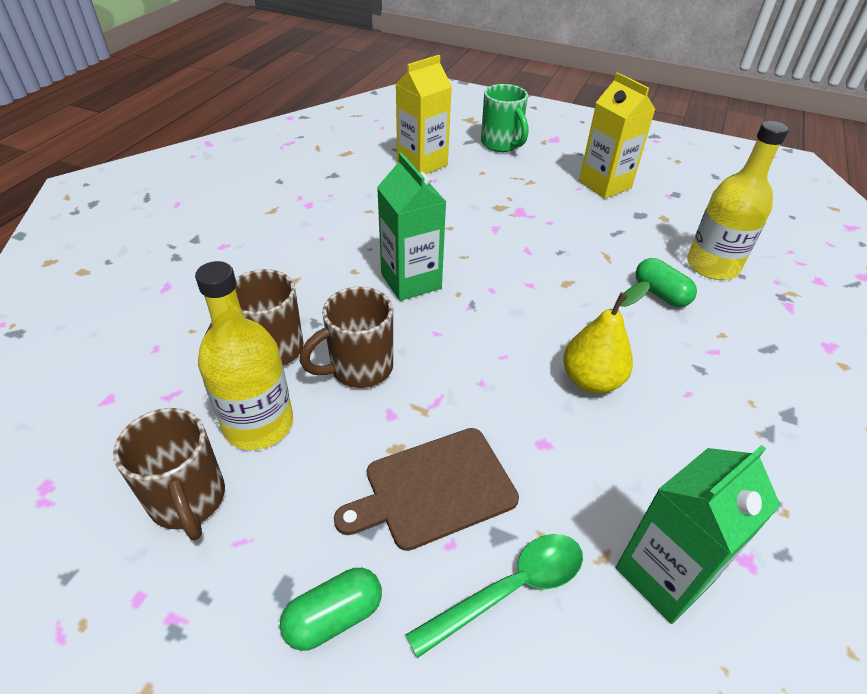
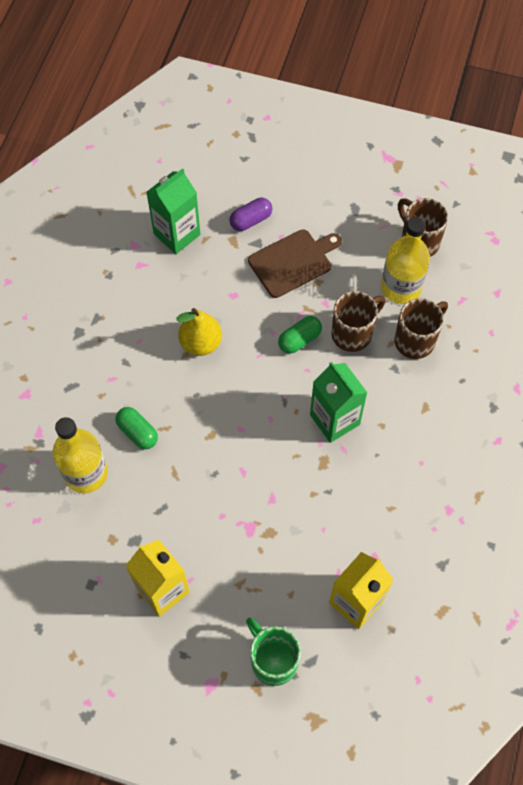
camera: 175 degrees right, 20 degrees up
(334, 617) = (329, 201): green capsule -> green capsule (299, 340)
(510, 589) = (251, 220): green spoon -> purple capsule

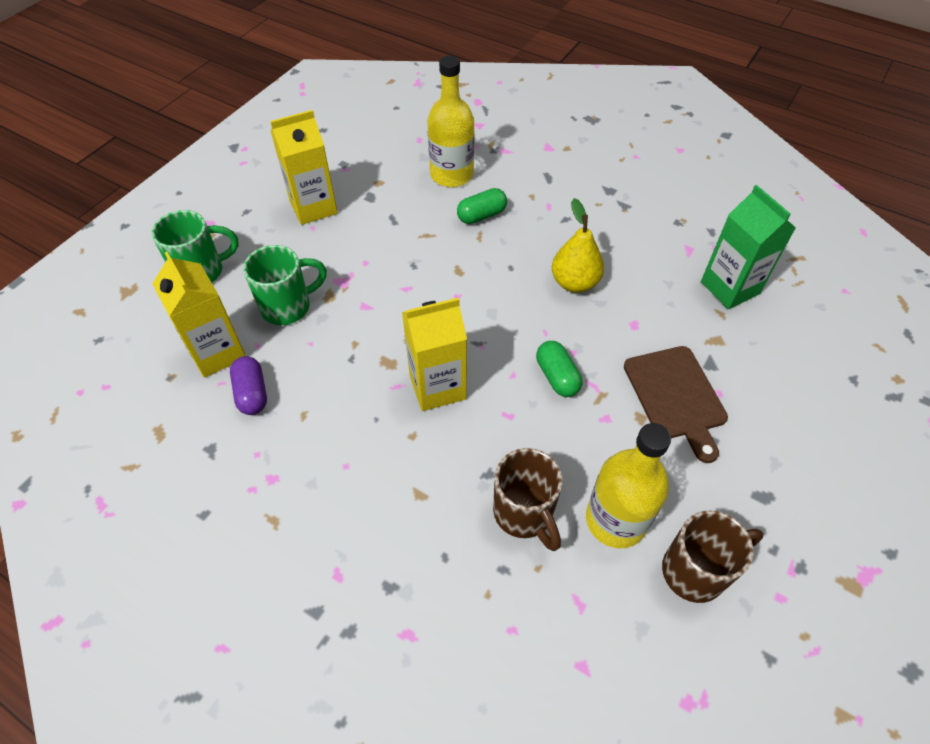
camera: 105 degrees right, 10 degrees down
(251, 220) = (747, 365): purple capsule -> purple capsule (252, 393)
(291, 563) = (288, 307): none -> green mug
(334, 419) = (437, 386): green carton -> yellow carton
(353, 333) = (553, 438): brown mug -> none

